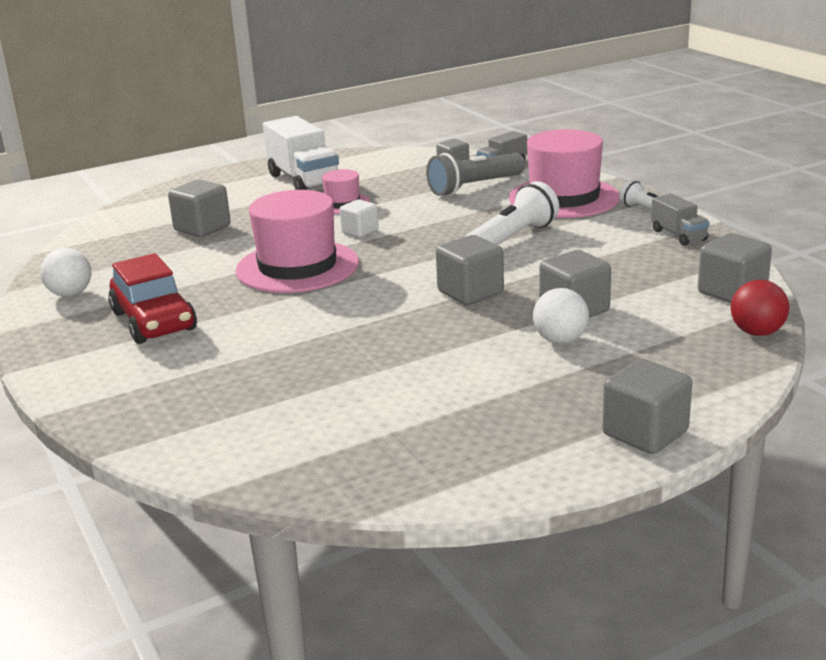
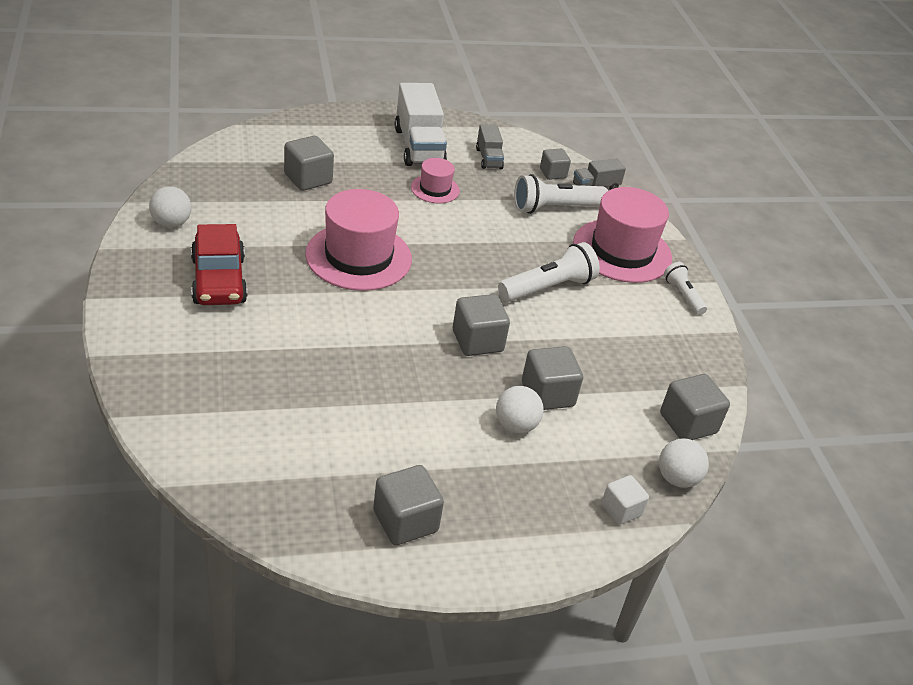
camera: 10 degrees right, 15 degrees up
(360, 231) = (430, 230): white cube -> white cube (621, 510)
(474, 187) = (555, 208): grey flashlight -> white flashlight
(645, 433) = (518, 554): grey cube -> grey cube (405, 521)
(678, 235) = (689, 336): grey truck -> grey truck (488, 158)
(757, 332) = (677, 478): red ball -> white ball

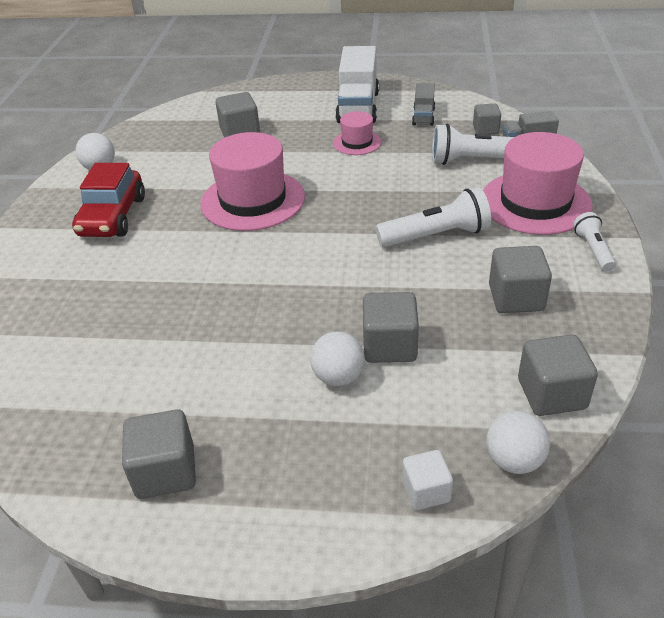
camera: 25 degrees right, 0 degrees up
(477, 341) = (335, 285): grey cube -> grey cube (516, 298)

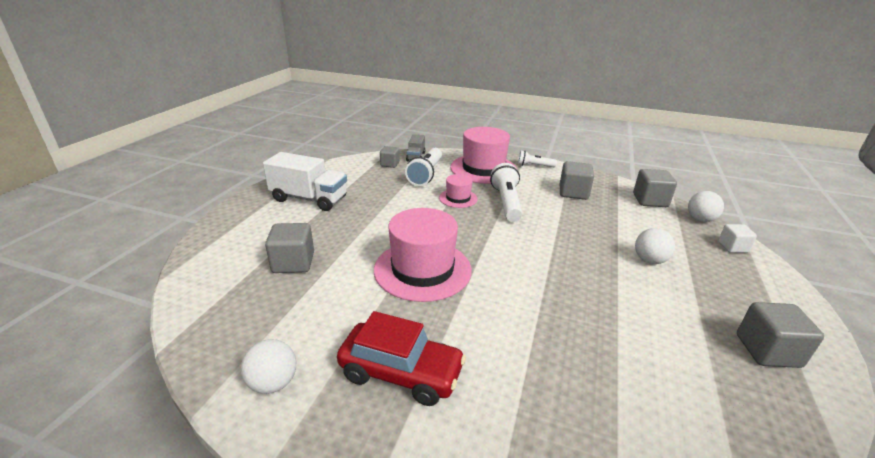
camera: 80 degrees left, 10 degrees down
(357, 142) = (366, 208): pink hat -> pink hat (458, 198)
(389, 346) = (617, 237): grey cube -> none
(423, 117) = (352, 179): grey truck -> none

